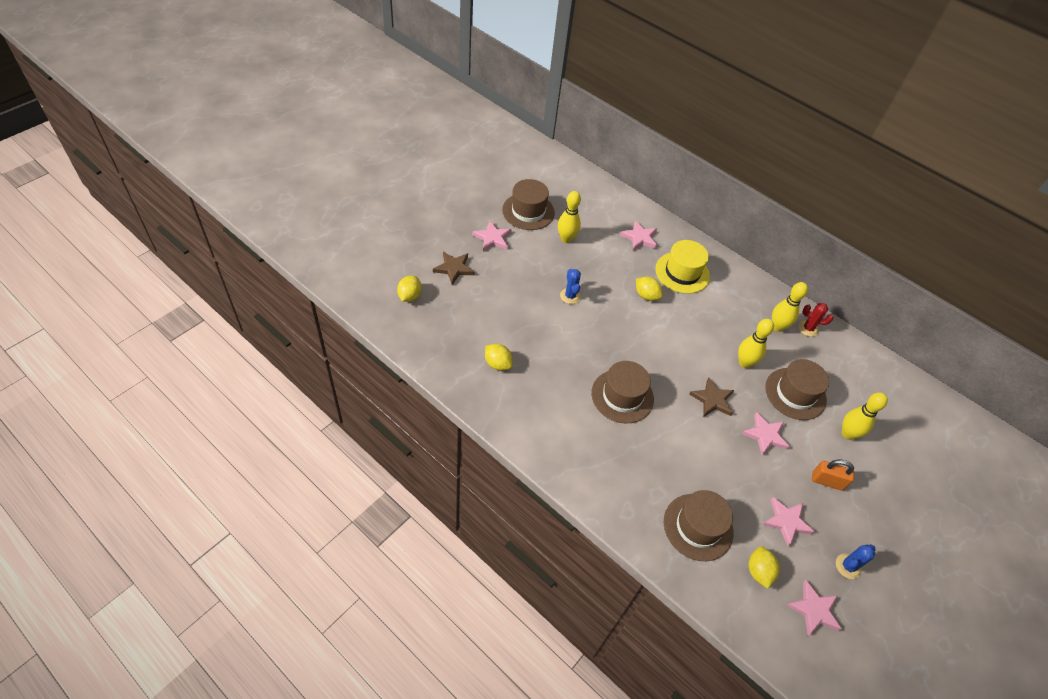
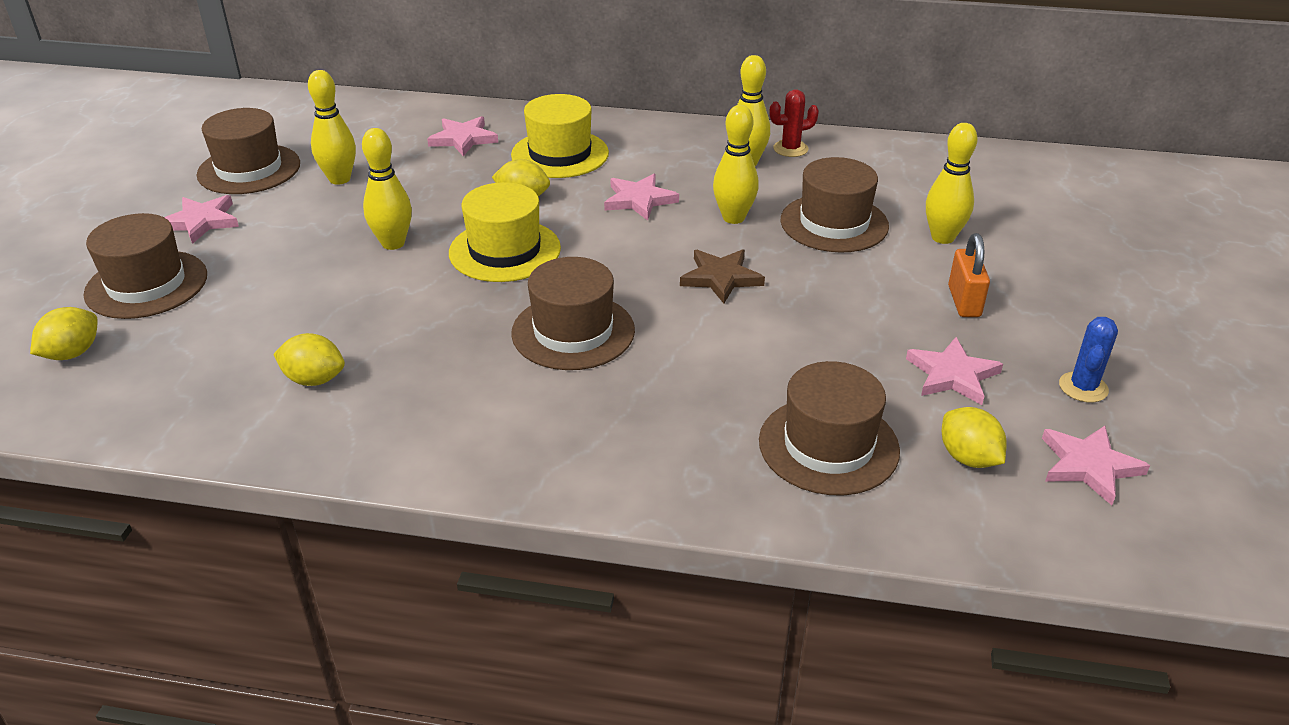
camera: 25 degrees left, 15 degrees down
(409, 296) = (72, 353): yellow lemon -> yellow lemon turned 45 degrees clockwise
(454, 268) = (146, 284): brown star -> brown hat
(570, 296) = (393, 243): blue cactus -> yellow bowling pin
(619, 327) = (505, 250): none -> yellow hat
(765, 435) = (833, 287): pink star -> pink star (639, 200)
(827, 481) = (964, 301): orange padlock -> orange padlock turned 75 degrees counterclockwise

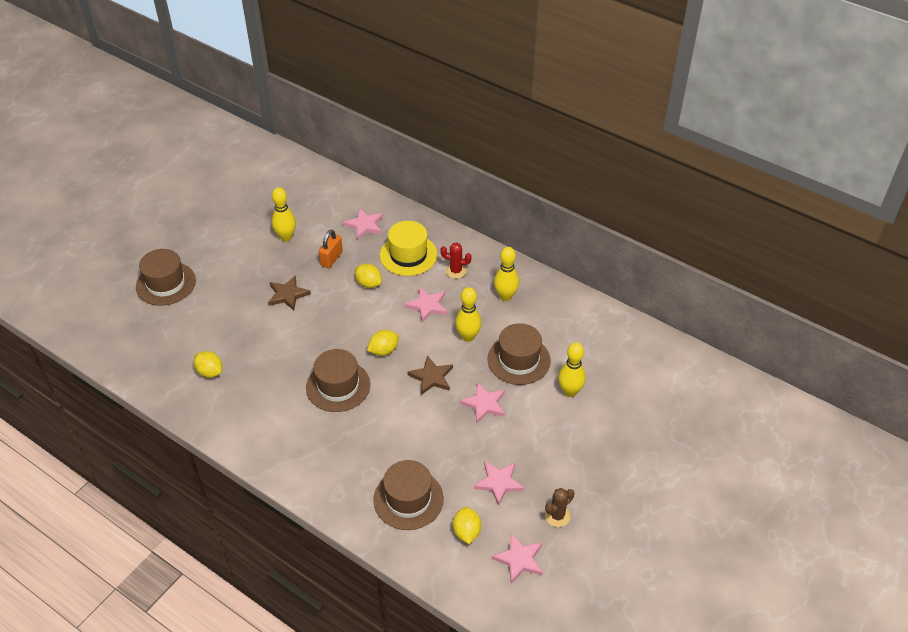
camera: 25 degrees right, 10 degrees up
(72, 353) = (119, 317): yellow lemon -> yellow lemon (383, 350)
(201, 222) = (207, 247): pink star -> pink star (484, 404)
(249, 169) = (246, 214): brown hat -> none
(393, 243) = (288, 295): yellow bowling pin -> brown star
(505, 250) = (338, 319): yellow hat -> none
(790, 149) = (538, 293): red cactus -> red cactus (456, 271)
(964, 301) = (544, 440): orange padlock -> orange padlock (331, 258)
(1083, 387) = (557, 516): blue cactus -> brown cactus

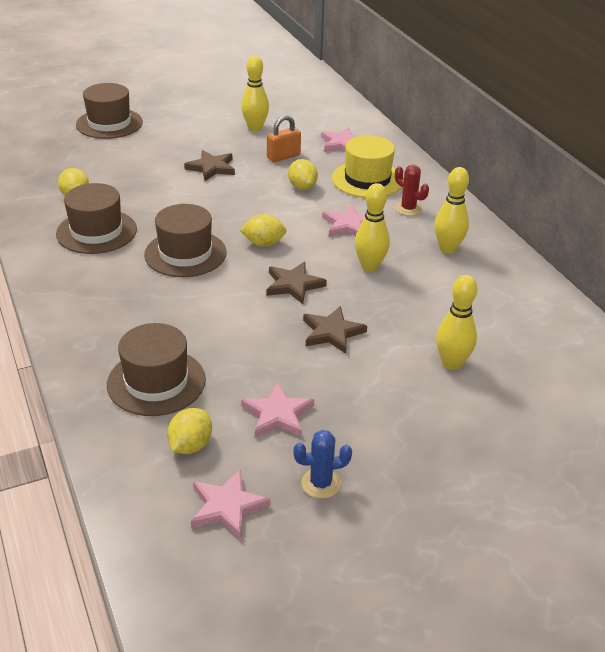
camera: 30 degrees right, 10 degrees down
(484, 404) = (332, 332): pink star -> brown star
(519, 360) = (412, 309): brown hat -> brown hat (96, 231)
(557, 516) = (321, 483): brown cactus -> blue cactus

